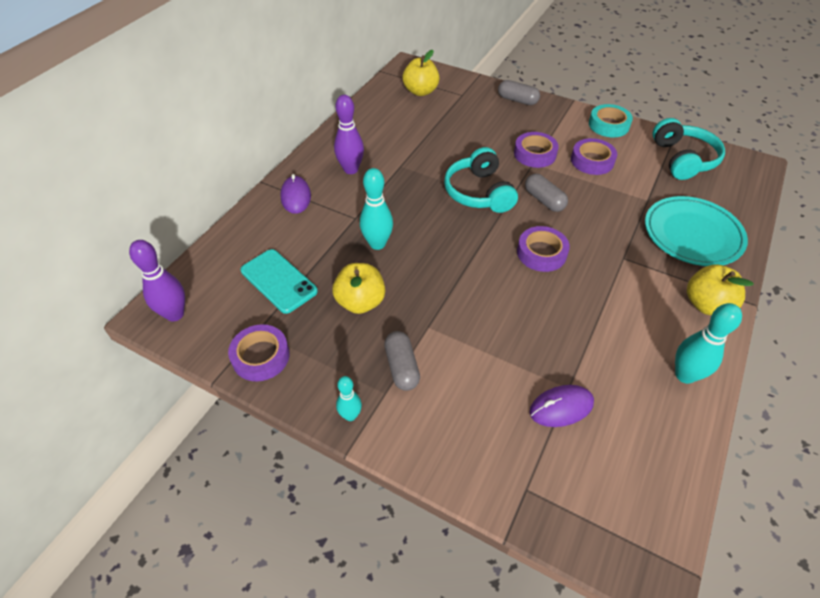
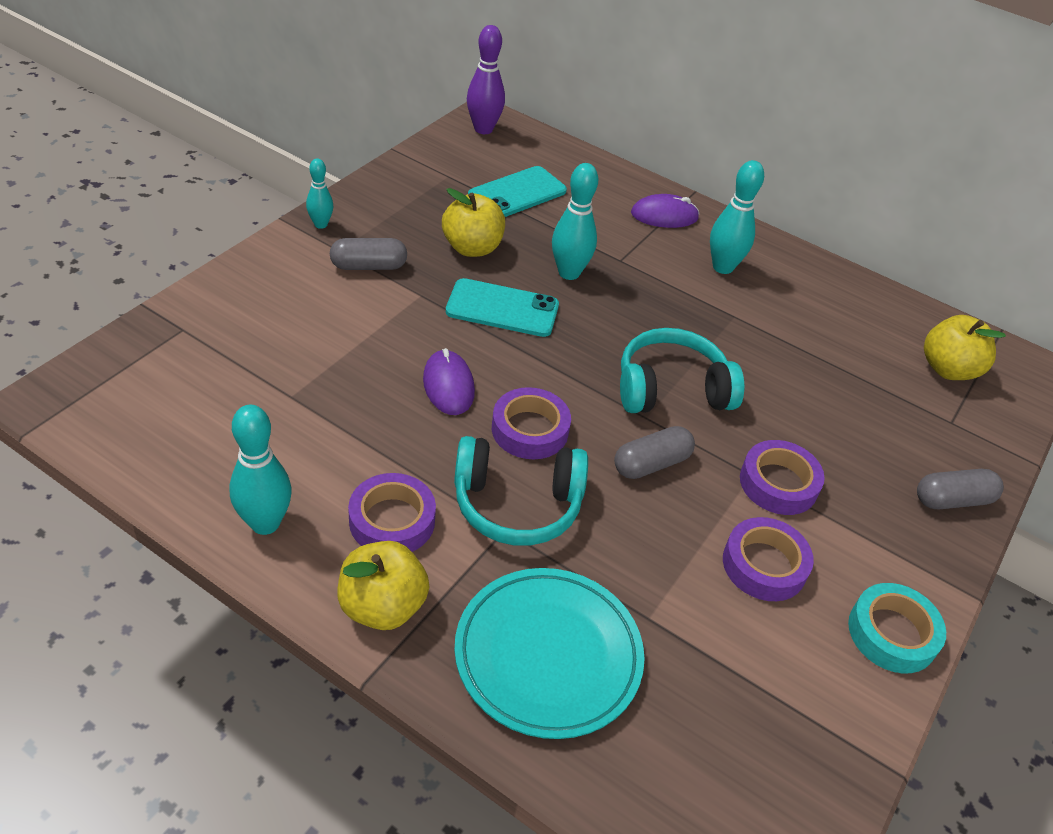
camera: 90 degrees right, 5 degrees down
(261, 356) = (413, 176): purple tape -> purple tape (392, 520)
(351, 169) = (722, 267): purple bowling pin -> turquoise bowling pin
(429, 277) = (502, 309): none -> turquoise phone
(517, 100) = (952, 500): grey capsule -> grey capsule turned 45 degrees clockwise
(561, 407) = (266, 382): purple mouse -> purple mouse (448, 385)
(683, 159) = (782, 736): turquoise headphones -> turquoise headphones (517, 504)

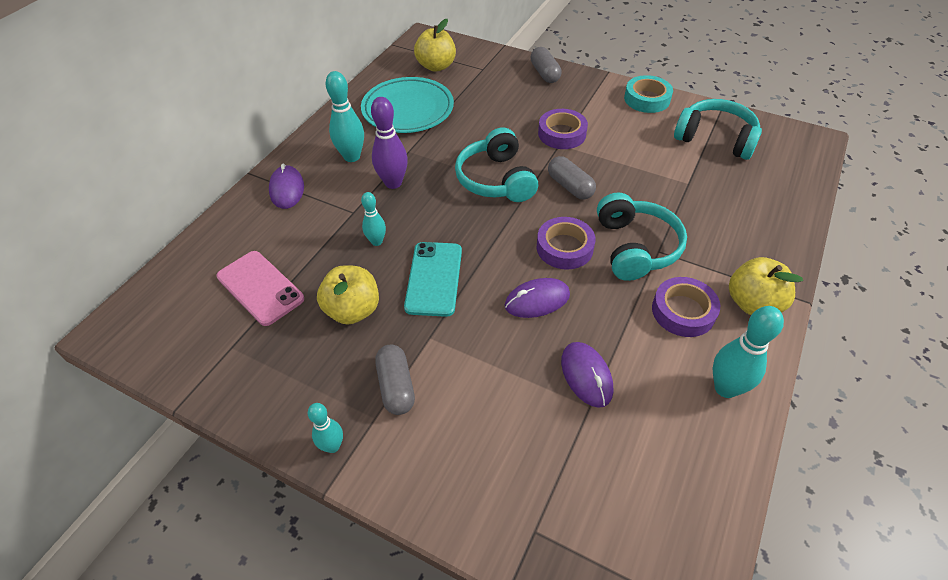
camera: 90 degrees left, 5 degrees up
(330, 403) = (586, 375): none -> purple mouse
(483, 129) = (137, 330): purple bowling pin -> purple bowling pin (393, 183)
(517, 193) = (260, 288): turquoise phone -> pink phone
(548, 655) = (738, 222): turquoise plate -> turquoise plate (408, 109)
(569, 273) = (377, 241): turquoise bowling pin -> turquoise bowling pin, size x0.61
(764, 565) = (626, 140): purple tape -> none
(772, 706) = (715, 138): none -> turquoise headphones

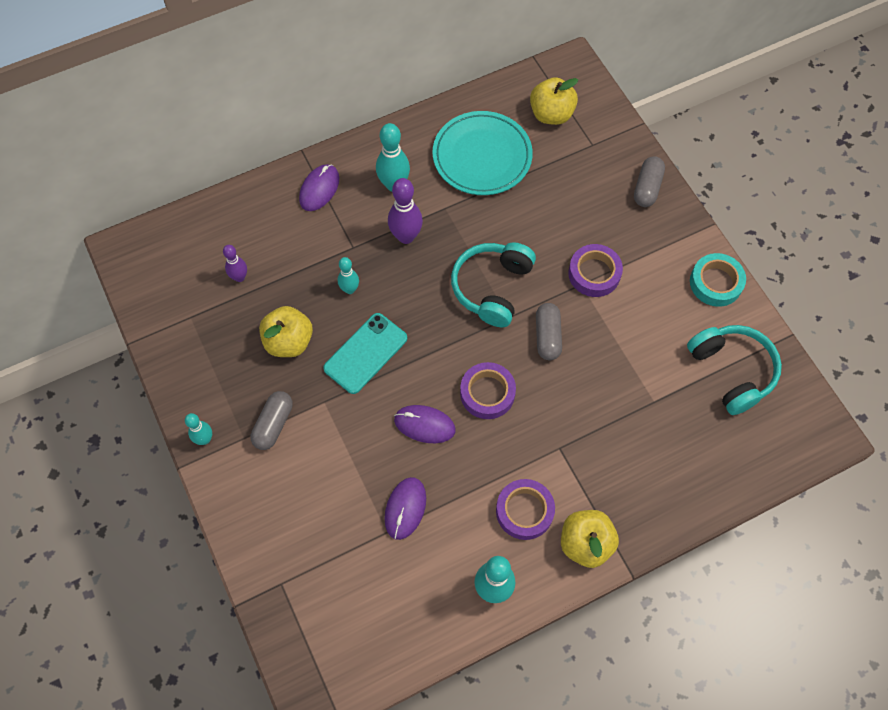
camera: 35 degrees right, 15 degrees up
(260, 288) = (239, 277): pink phone -> purple bowling pin
(635, 247) = (544, 431): turquoise headphones -> none

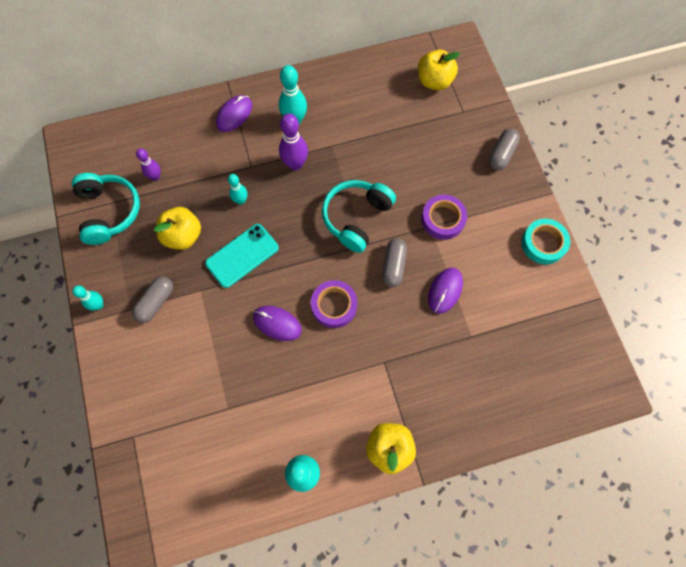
camera: 10 degrees right, 5 degrees up
(405, 508) = (246, 391): purple mouse -> purple mouse (445, 291)
(482, 156) = (370, 108): turquoise plate -> none
(524, 511) = (344, 411): purple tape -> none
(732, 371) = (542, 321): turquoise headphones -> turquoise headphones (109, 212)

